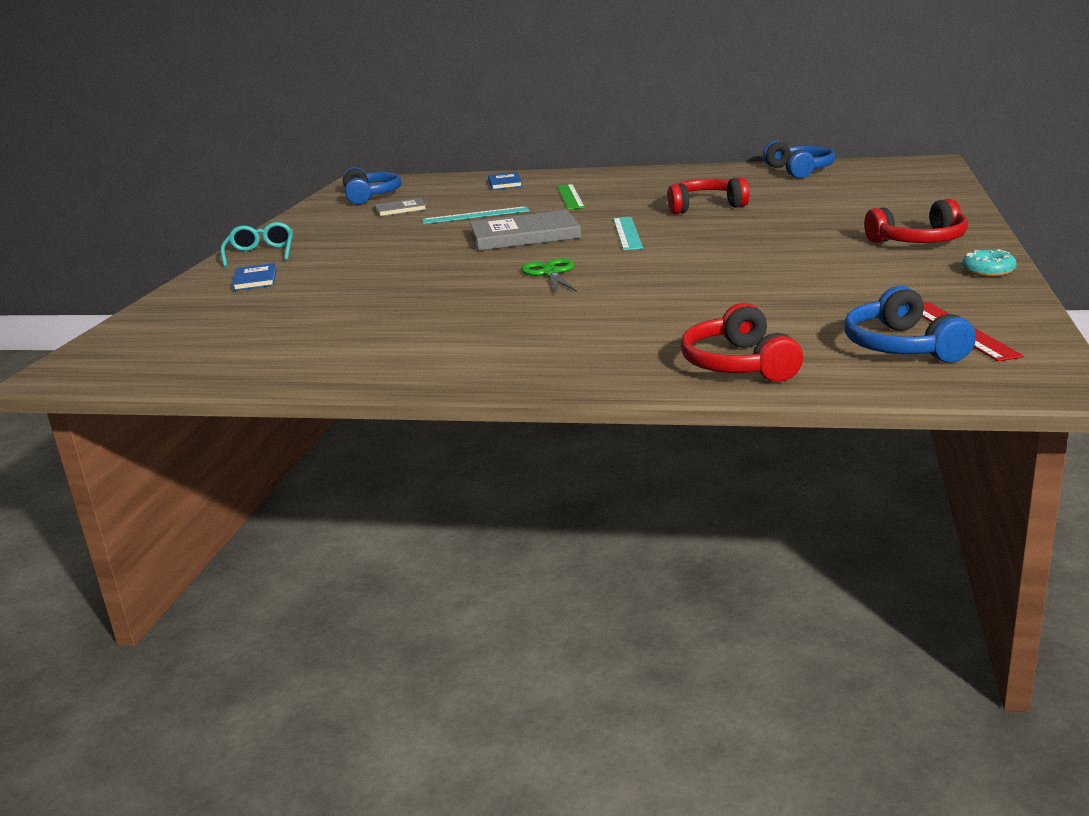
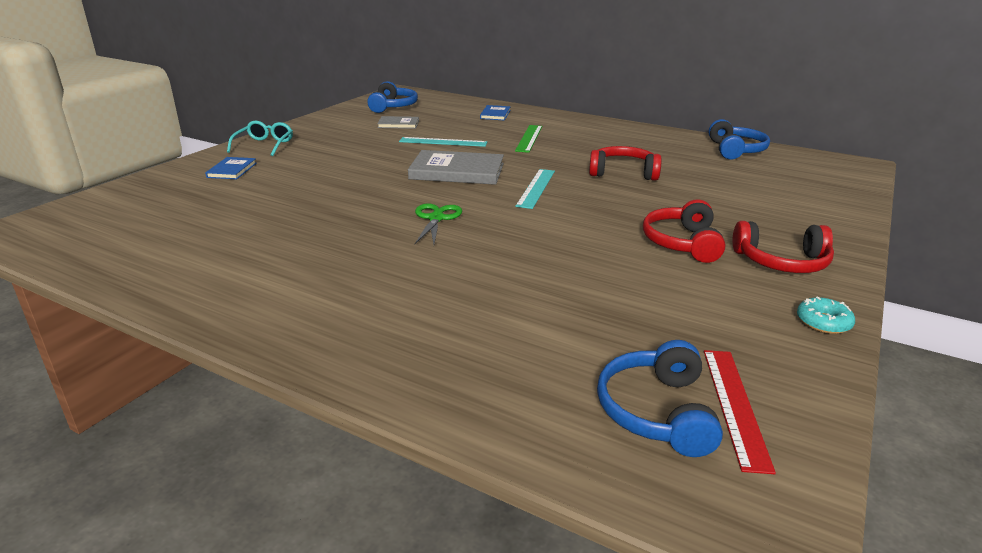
camera: 15 degrees right, 5 degrees up
(739, 364) = (482, 386): red headphones -> red headphones (682, 243)

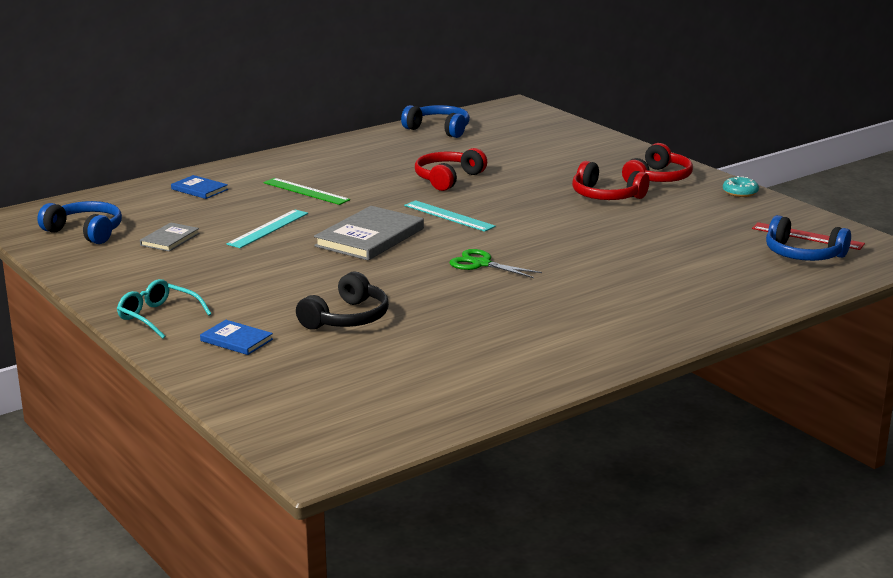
camera: 65 degrees left, 5 degrees down
(285, 193) = (347, 318): none -> black headphones

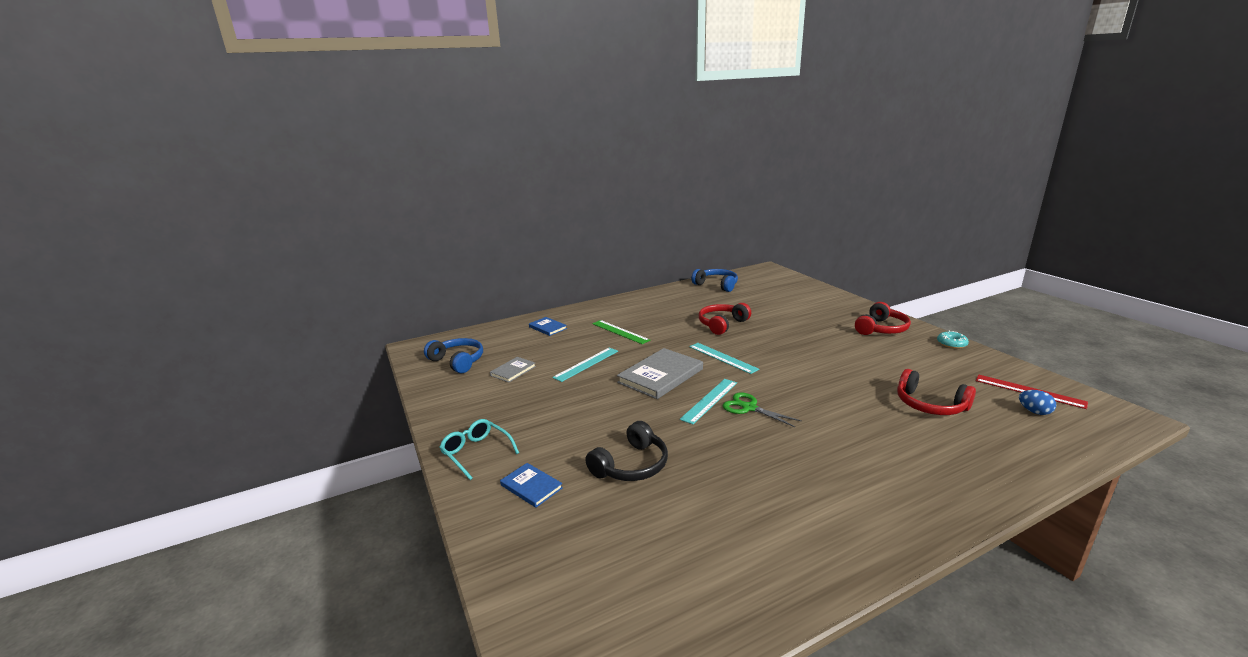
camera: 10 degrees right, 0 degrees up
(433, 259) = (709, 400): none -> turquoise ruler
(606, 196) = (843, 343): red headphones -> red headphones (930, 405)
(803, 254) = (1034, 412): blue headphones -> blue egg

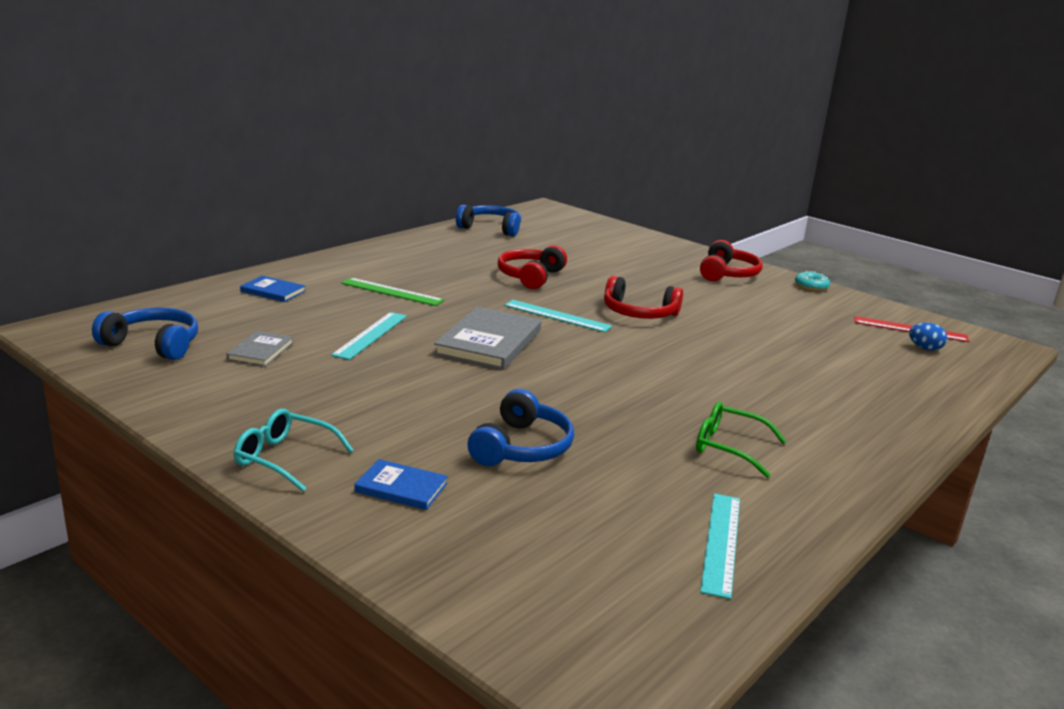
camera: 25 degrees left, 0 degrees up
(631, 465) = (521, 447): black headphones -> blue headphones
(709, 400) = (572, 366): turquoise ruler -> turquoise ruler (721, 542)
(749, 408) = (627, 370): green scissors -> none
(792, 488) = (729, 447): none -> green glasses
(930, 405) = (823, 350): red headphones -> red headphones (638, 313)

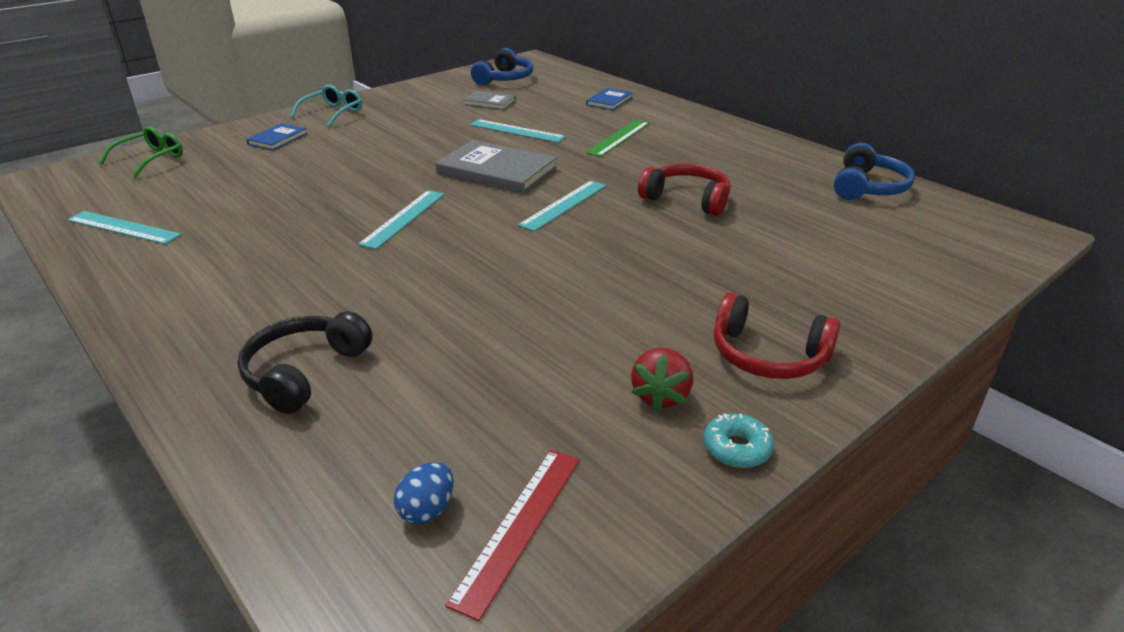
camera: 100 degrees right, 10 degrees up
(521, 447) = (303, 173): blue headphones -> none
(614, 378) = (404, 218): none -> turquoise ruler
(638, 313) = (577, 252): red headphones -> none
(729, 447) = (244, 254): green glasses -> green glasses (151, 159)
(786, 298) = (661, 396): none -> red strawberry
(860, 393) = (304, 372): none -> black headphones

